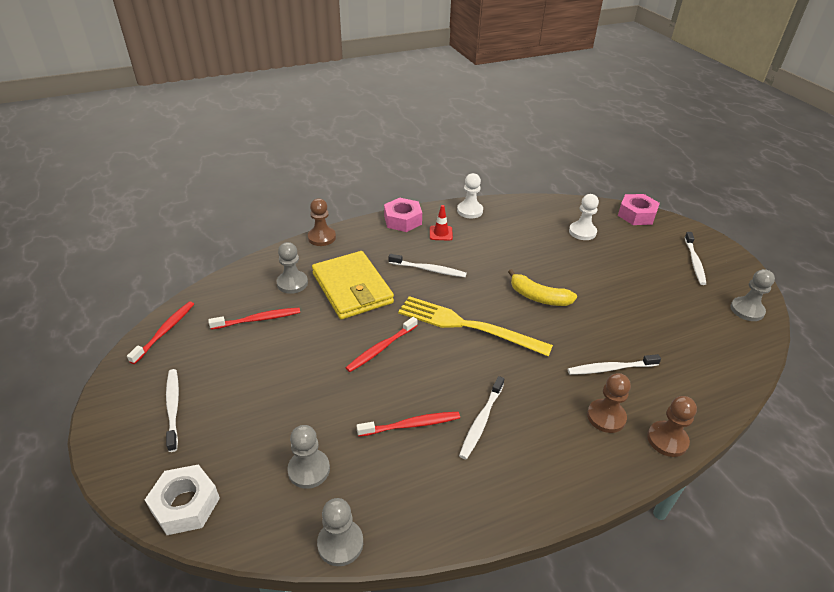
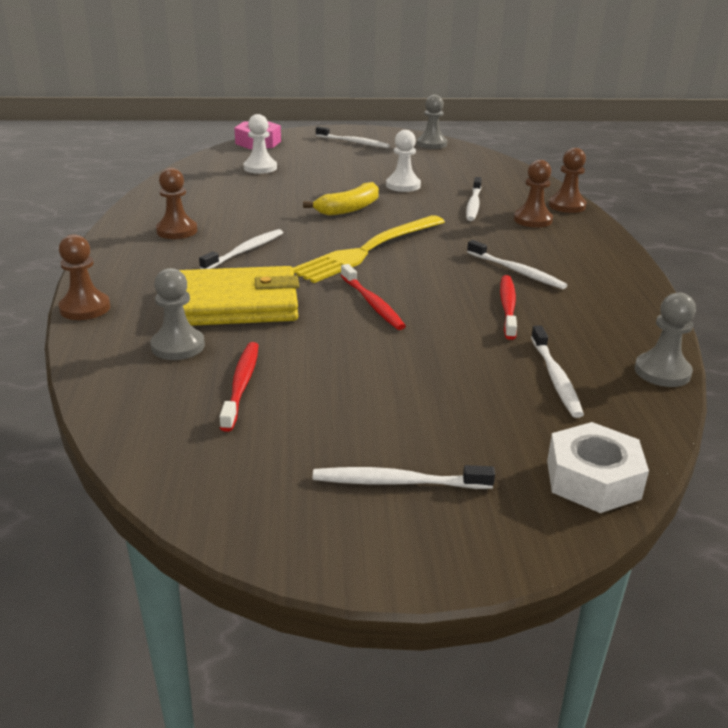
camera: 70 degrees left, 10 degrees down
(165, 331) = (194, 482): red toothbrush -> none
(309, 470) = (555, 378): grey pawn -> white toothbrush
(402, 220) = (117, 247): pink nut -> none
(441, 233) = (177, 231): red traffic cone -> brown pawn
(470, 211) = (149, 207): white pawn -> white pawn (403, 185)

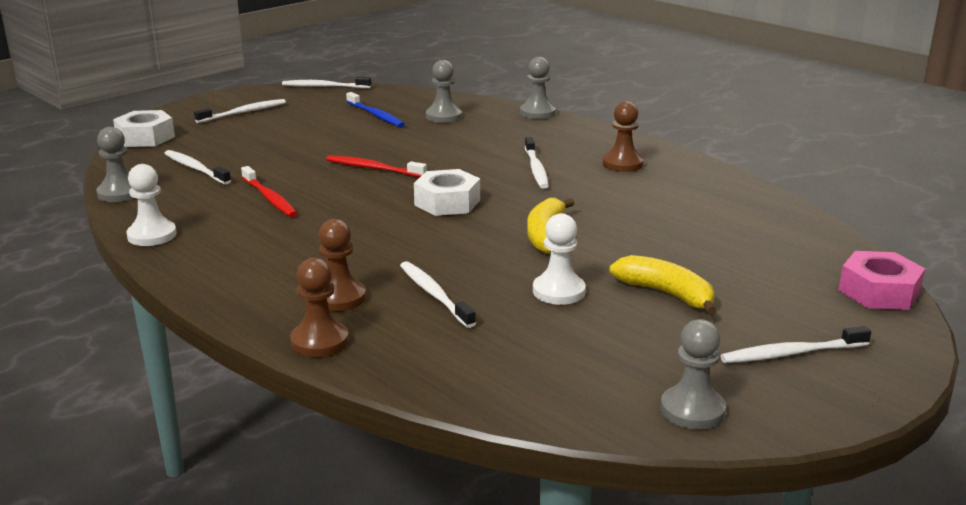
camera: 140 degrees right, 5 degrees down
(85, 308) = (537, 113): brown pawn -> grey pawn
(235, 304) = (461, 140): yellow wallet -> none
(241, 384) = (376, 115): red toothbrush -> blue toothbrush
(260, 168) = (753, 250): white pawn -> white pawn (152, 235)
(352, 169) = (666, 294): none -> yellow banana
(368, 250) = (447, 202): yellow fork -> white nut
(517, 271) = (292, 229): white toothbrush -> white toothbrush (324, 86)

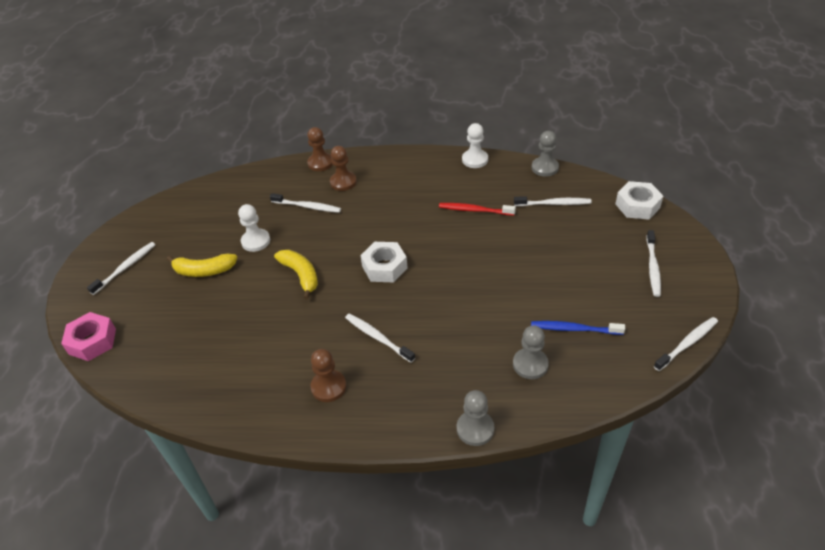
camera: 140 degrees right, 20 degrees up
(373, 168) = (469, 268): red toothbrush -> none
(692, 410) = (154, 216): grey pawn -> none

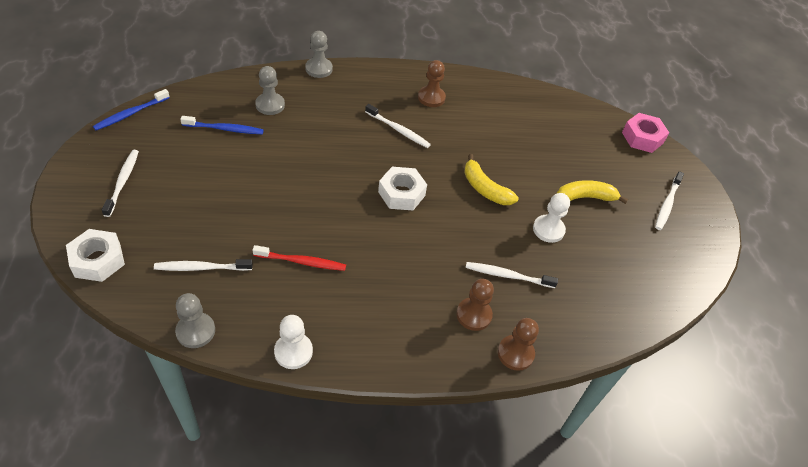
camera: 165 degrees right, 5 degrees up
(687, 343) = (130, 114): white toothbrush -> blue toothbrush

